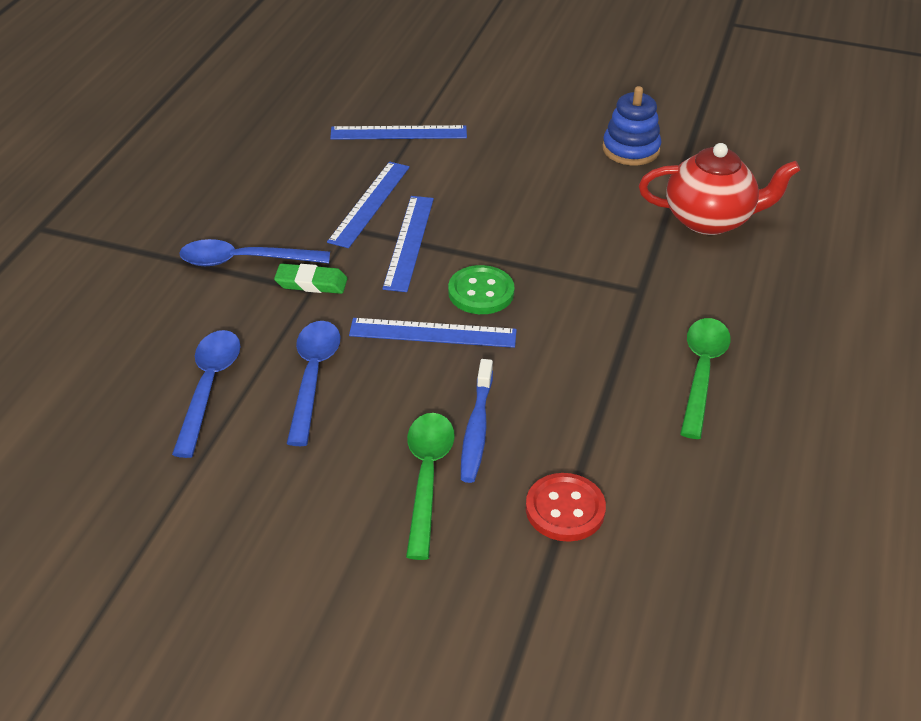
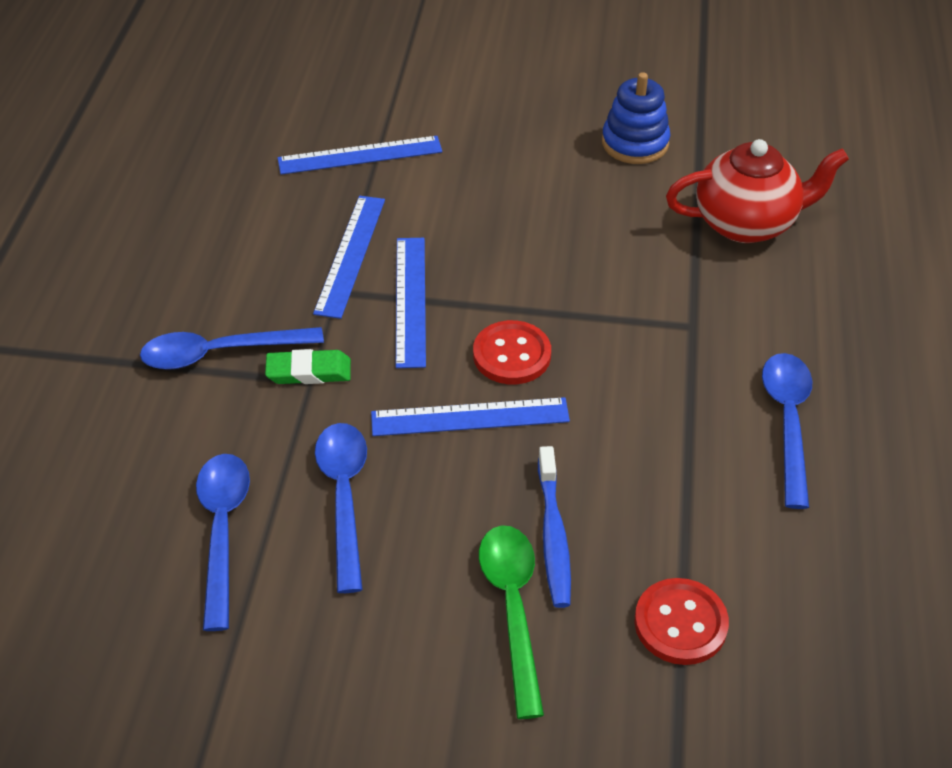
camera: 10 degrees left, 5 degrees up
(481, 292) = (512, 355): green button -> red button
(702, 372) = (787, 422): green spoon -> blue spoon

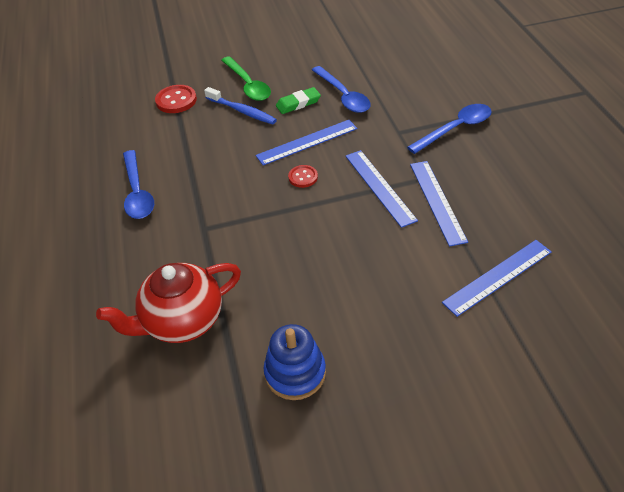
camera: 160 degrees right, 0 degrees up
(222, 531) = (384, 71): blue spoon -> none
(309, 371) = (403, 135): green eraser -> green eraser (298, 103)
(512, 355) = (303, 177): red button -> red button, size x0.63
(553, 535) = (242, 111): blue toothbrush -> blue toothbrush turned 150 degrees clockwise

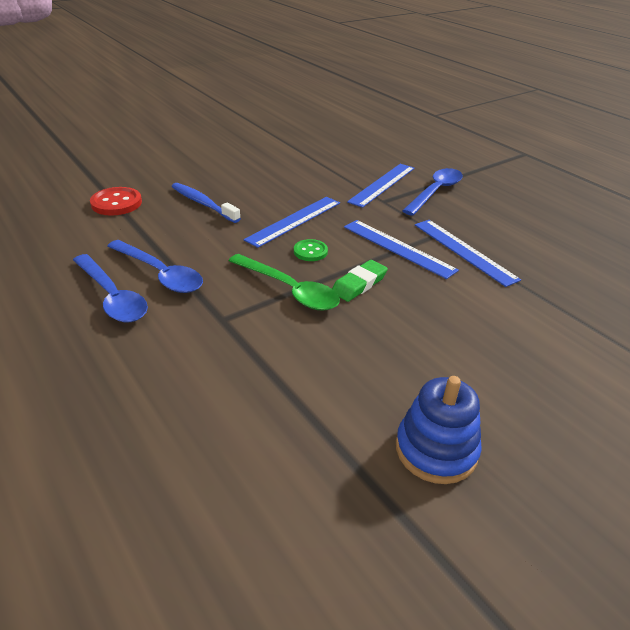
camera: 25 degrees left, 10 degrees down
(182, 321) = (253, 426): red teapot -> none
(242, 111) = (203, 203): blue toothbrush -> blue toothbrush turned 150 degrees counterclockwise
(248, 85) = (196, 181): green spoon -> green spoon (289, 290)
(298, 103) = (262, 190): green eraser -> green eraser (359, 284)
(303, 177) = (310, 251): red button -> green button
(343, 96) = (306, 179): blue spoon -> blue spoon (160, 274)
(498, 276) = (572, 304): blue ruler -> blue ruler (382, 184)

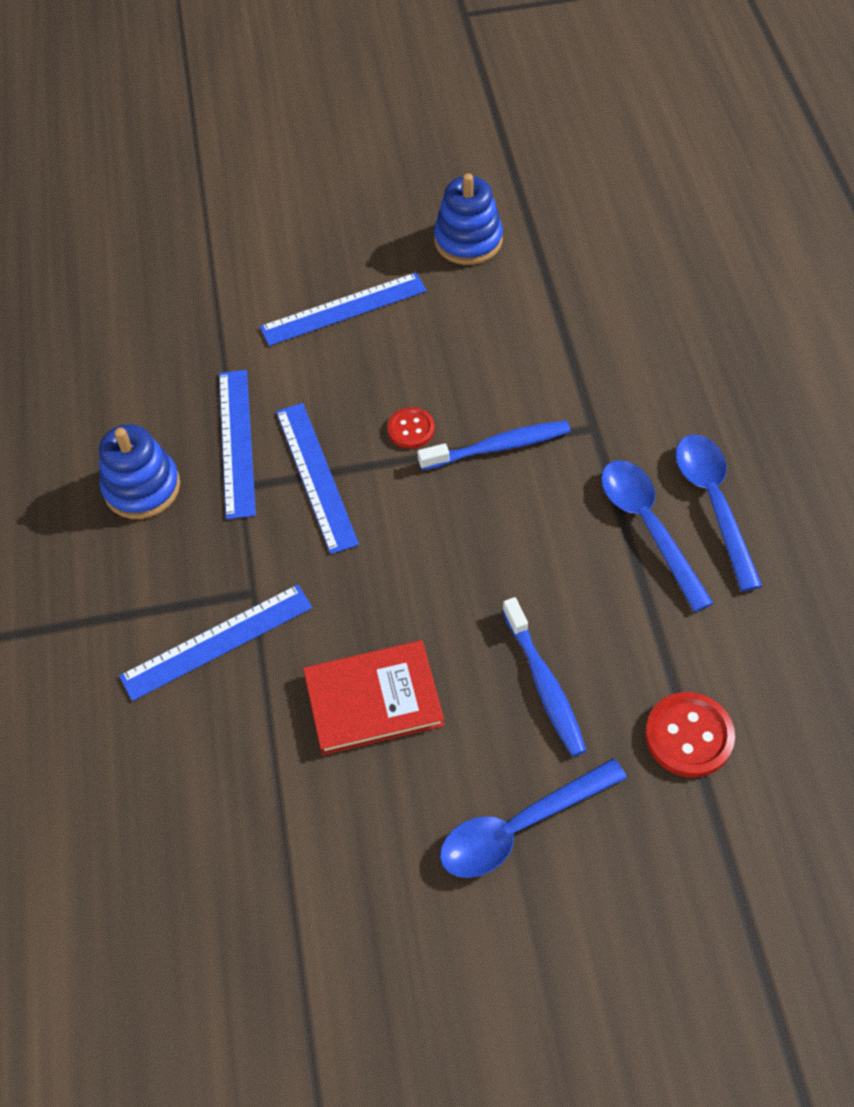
camera: 150 degrees left, 20 degrees up
(289, 184) = (373, 700): none -> red book
(289, 290) = (498, 447): green spoon -> blue toothbrush
(294, 221) = (421, 585): blue ruler -> blue ruler (343, 309)
(310, 251) = (436, 507): green button -> none
(359, 284) = (411, 429): green eraser -> red button
(435, 192) = (150, 588): blue spoon -> blue spoon (520, 827)
(490, 221) = (142, 487): none -> blue stacking toy

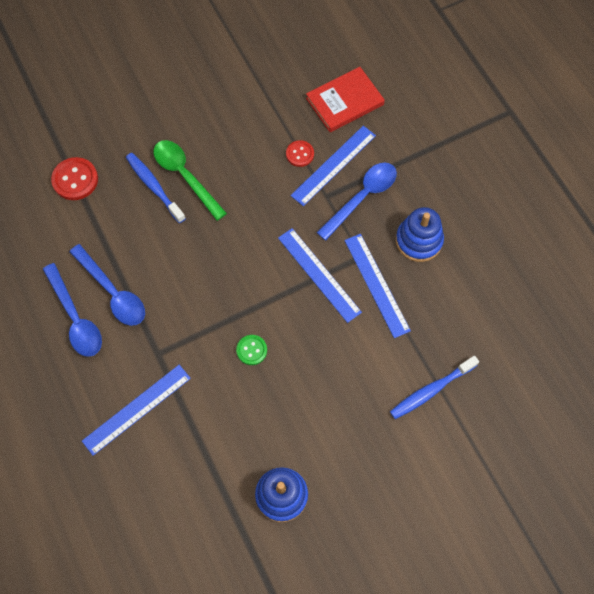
camera: 160 degrees right, 10 degrees up
(343, 309) = (349, 406): blue ruler -> blue ruler (137, 409)
(373, 700) = (240, 157): red book -> red book (344, 101)
(411, 429) = (272, 322): red button -> red button (300, 154)
(453, 401) = (251, 350): none -> green button
(483, 689) = (185, 176): none -> green spoon
(498, 447) = (214, 323): blue toothbrush -> blue toothbrush (431, 390)
(520, 827) = (151, 118): blue spoon -> blue spoon (362, 198)

